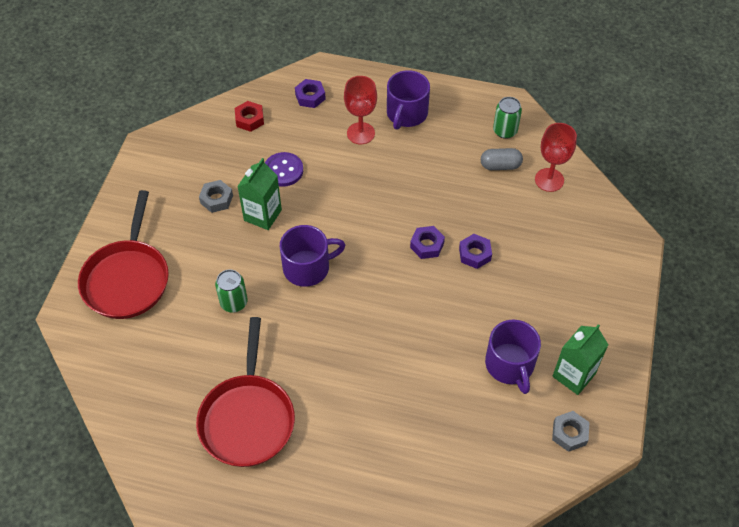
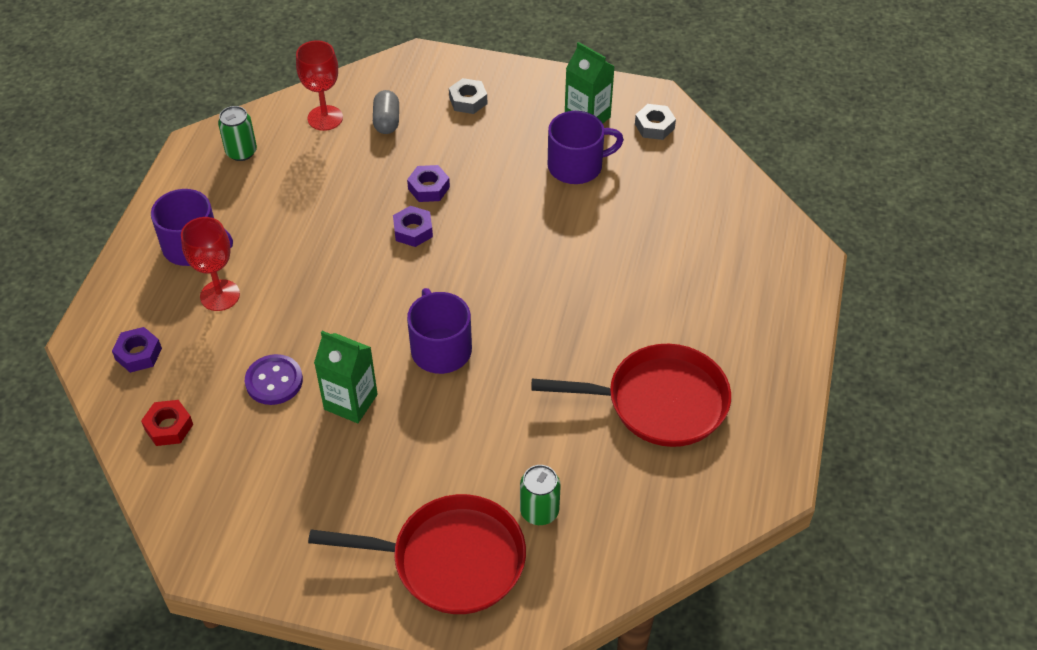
camera: 90 degrees left, 5 degrees down
(216, 199) = (317, 459): grey nut -> grey nut (468, 100)
(234, 302) = (493, 427): green can -> green can (539, 511)
(500, 166) = (297, 159): grey capsule -> grey capsule (387, 121)

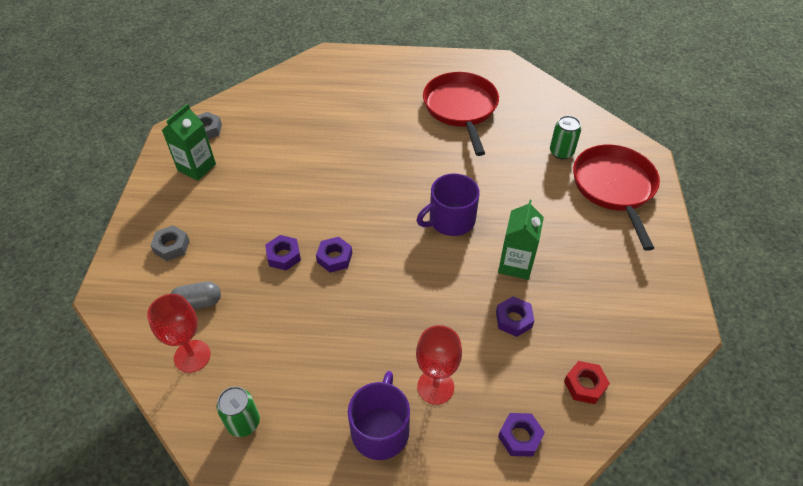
camera: 100 degrees left, 0 degrees up
(274, 381) = (513, 319): purple button -> purple nut
(576, 166) = (252, 168): purple mug -> none

